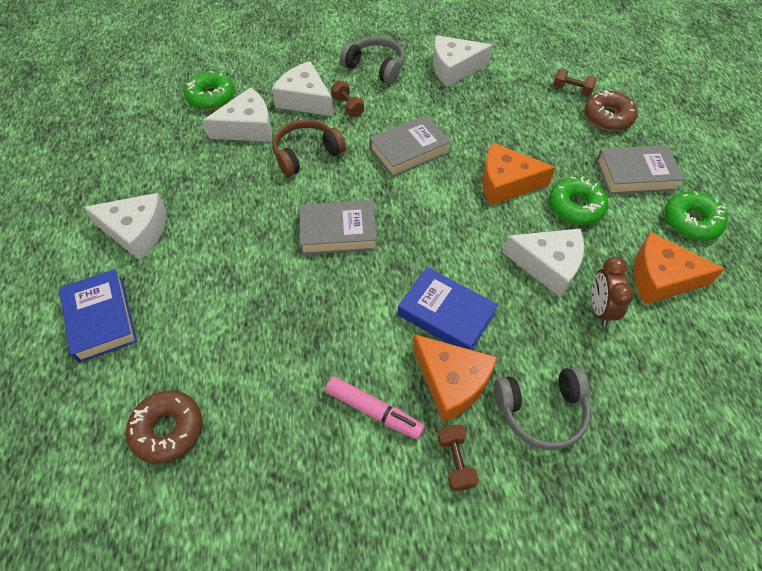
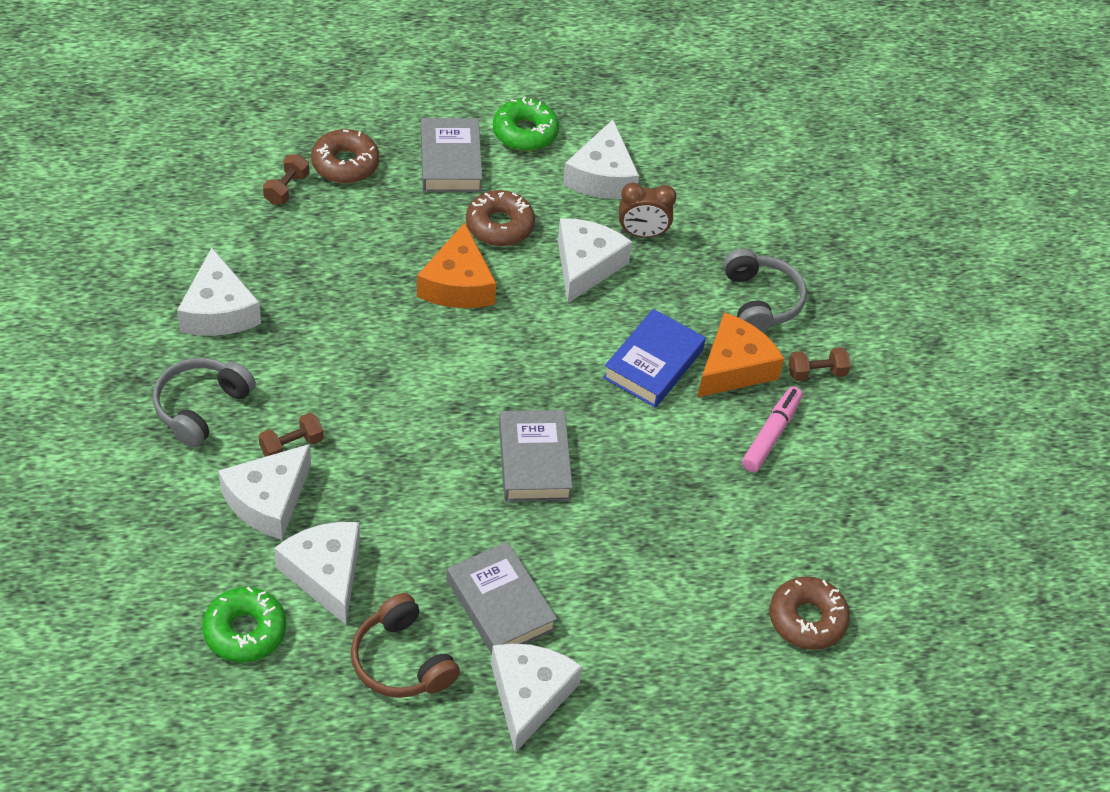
camera: 95 degrees left, 5 degrees down
(101, 319) = (671, 713): blue book -> none
(306, 154) = (390, 497): brown headphones -> brown headphones (402, 660)
(409, 150) = (391, 378): grey book -> grey book (500, 605)
(575, 207) = (499, 226): green donut -> brown donut
(661, 278) = (602, 176): orange cheese -> white cheese

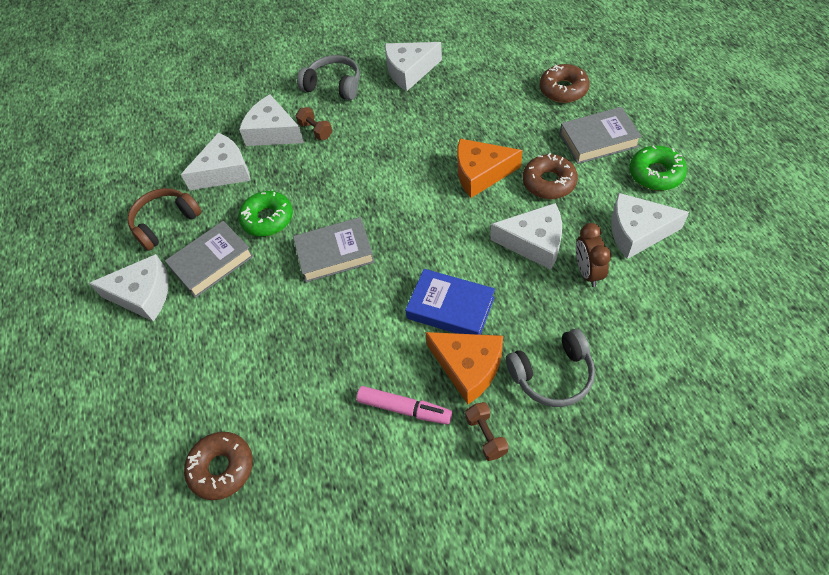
camera: 90 degrees right, 5 degrees up
(245, 631) = (180, 148): green donut -> green donut (268, 219)
(286, 189) = (525, 70): brown dumbbell -> none

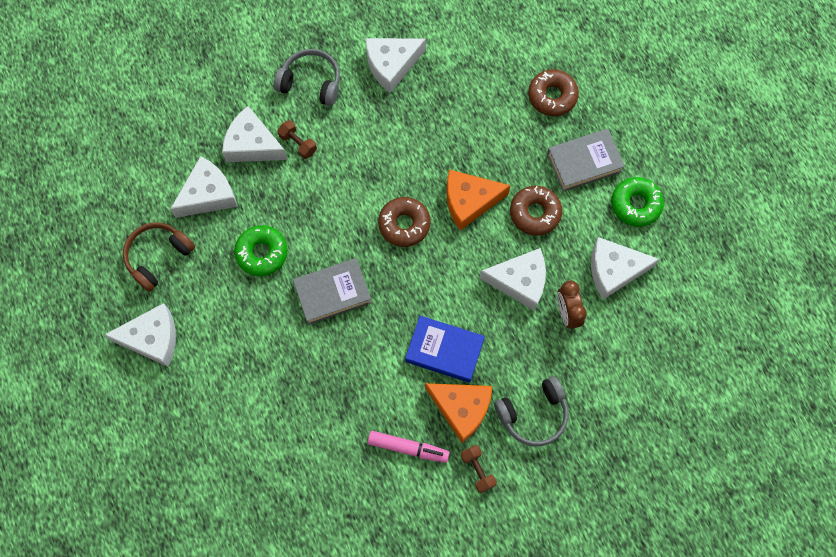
camera: 10 degrees left, 15 degrees up
(212, 262) = (213, 303): grey book -> none
(222, 468) = (257, 504): brown donut -> brown donut (404, 224)

